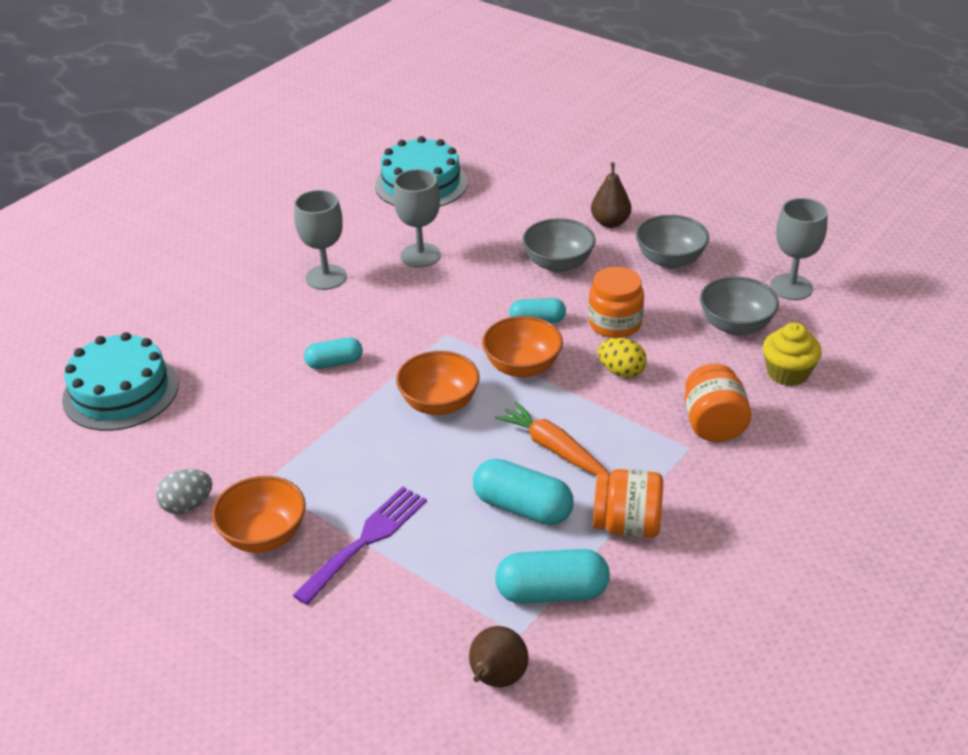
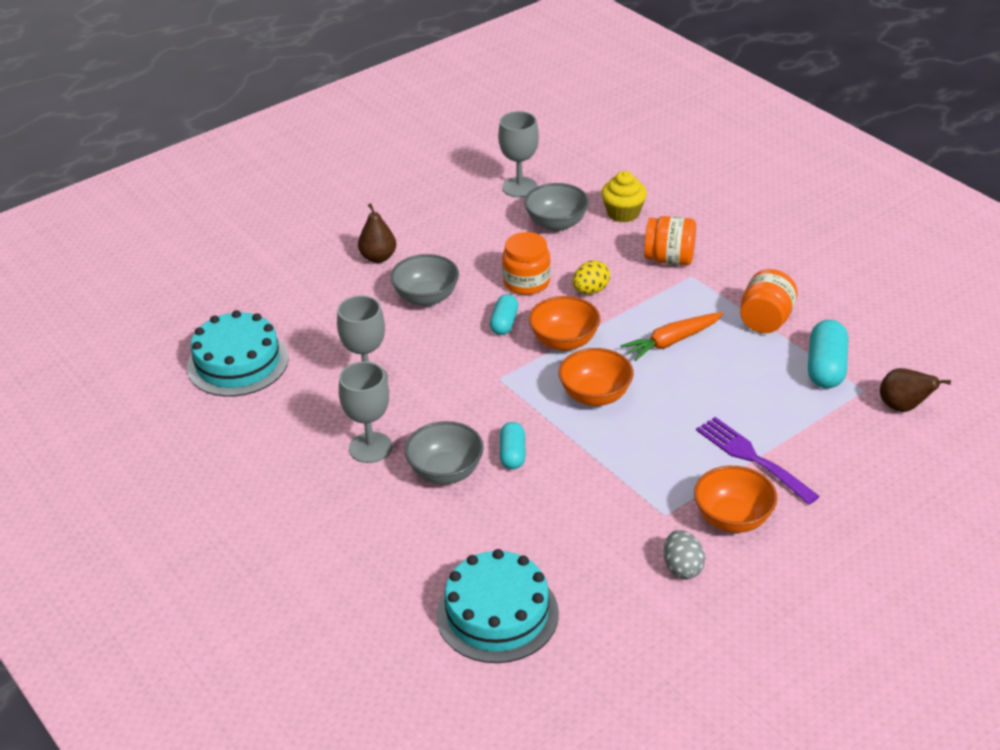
camera: 75 degrees left, 0 degrees up
(522, 507) = (735, 368): turquoise capsule -> none
(670, 260) = (453, 237): grey bowl -> grey bowl (445, 472)

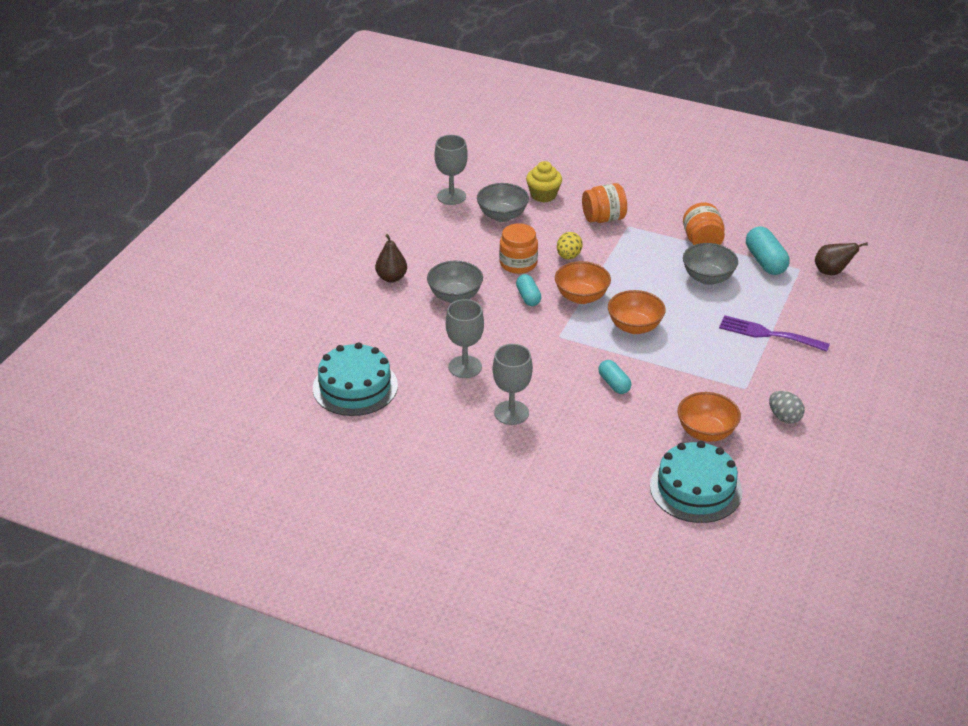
camera: 30 degrees left, 0 degrees up
(445, 472) = (579, 411): grey bowl -> grey bowl (708, 278)
(672, 341) = (653, 274): orange carrot -> none
(733, 519) = (789, 376): orange bowl -> orange bowl (706, 432)

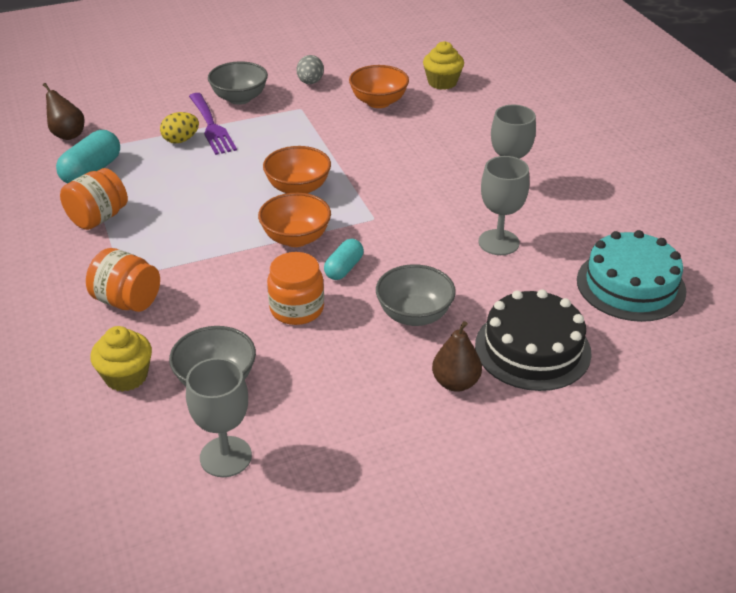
camera: 135 degrees left, 0 degrees up
(372, 316) = (532, 349): none -> black cake
(568, 256) = (236, 284): yellow egg -> yellow egg (181, 140)
(614, 384) = (390, 161): turquoise capsule -> none
(695, 489) = (442, 82): turquoise cake -> yellow cupcake
(708, 278) = (162, 187): grey bowl -> grey bowl (239, 98)

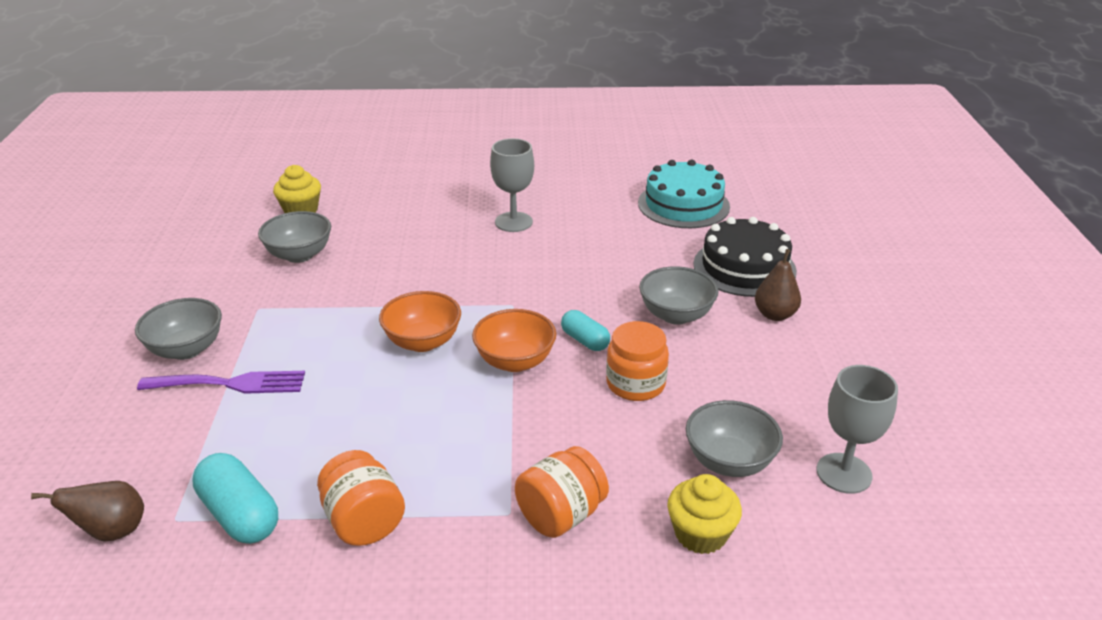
camera: 70 degrees left, 5 degrees down
(181, 140) = (238, 416): yellow egg -> none
(310, 82) = (208, 290): grey egg -> none
(378, 102) = (299, 255): orange bowl -> grey bowl
(498, 242) = (594, 247): grey goblet -> none

